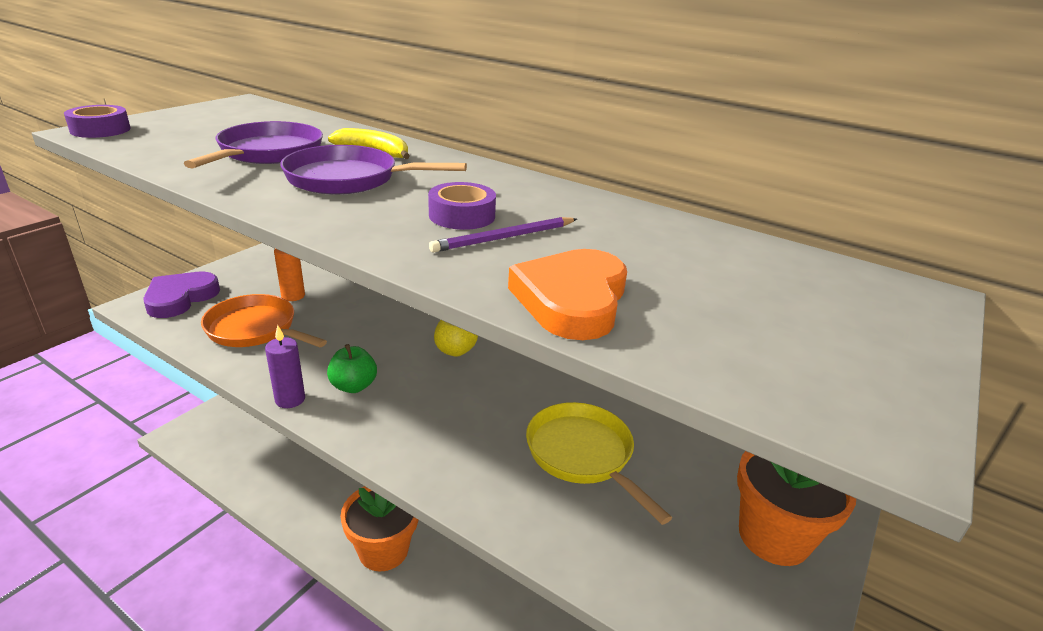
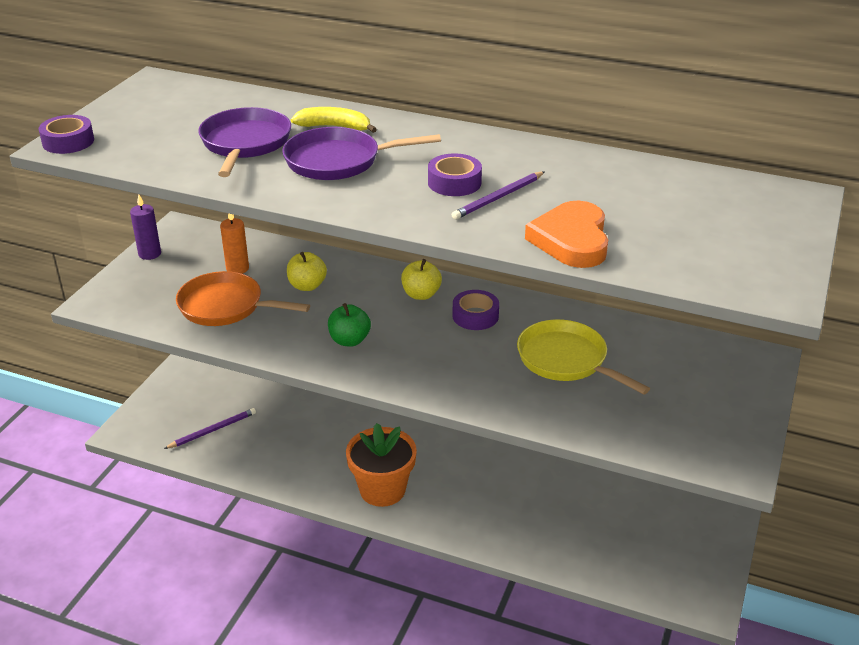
camera: 10 degrees left, 5 degrees up
(180, 298) = (129, 289): purple heart -> none
(256, 449) = (213, 430): none -> purple pencil
(290, 399) = (302, 361): purple candle -> purple candle (149, 254)
(347, 323) = (307, 286): none -> yellow apple
(501, 383) = (475, 316): none -> purple tape
(773, 536) = (724, 390): orange flower pot -> none

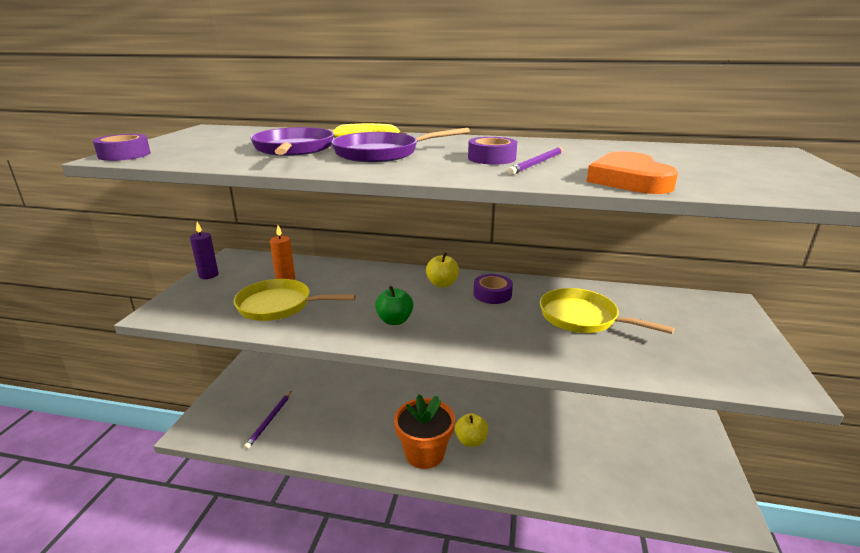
camera: 10 degrees left, 10 degrees down
(213, 430) = (269, 420): purple pencil -> purple pencil turned 150 degrees clockwise
(226, 306) = (279, 306): orange pan -> yellow pan
(307, 286) = (347, 286): yellow apple -> yellow apple (471, 441)

